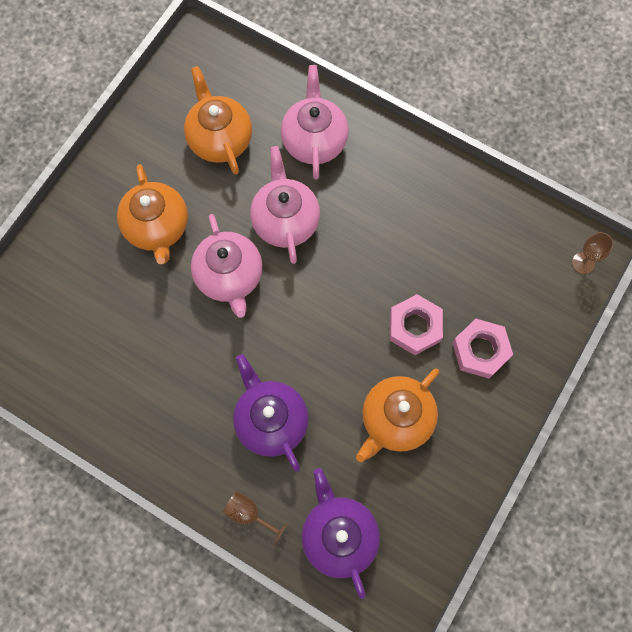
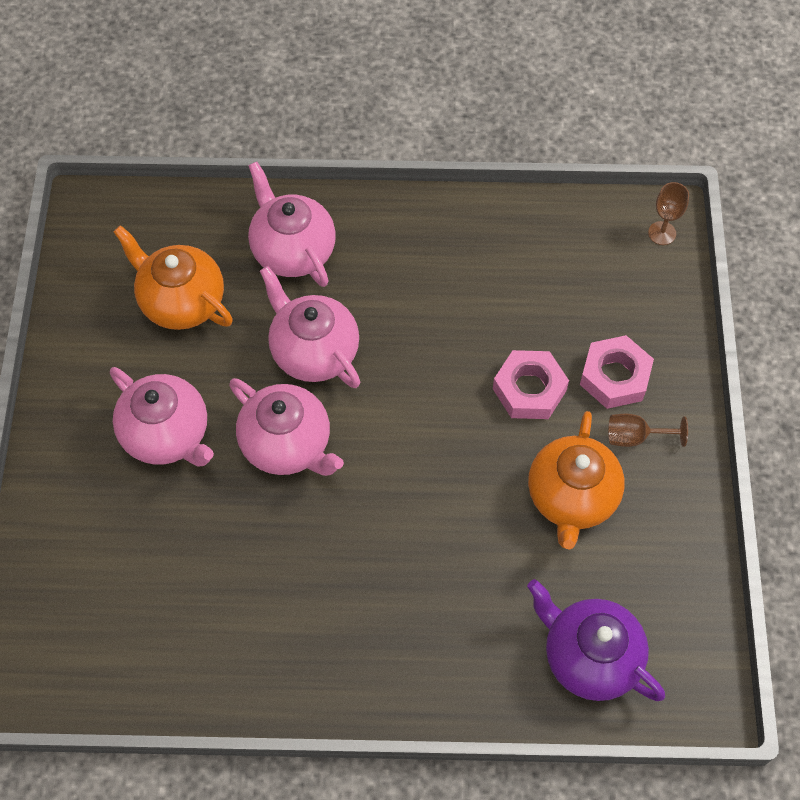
camera: 30 degrees left, 10 degrees down
(157, 228) = (167, 435): orange teapot -> pink teapot
(249, 514) = (474, 692): brown goblet -> brown goblet (634, 437)
(271, 420) = (434, 575): purple teapot -> none

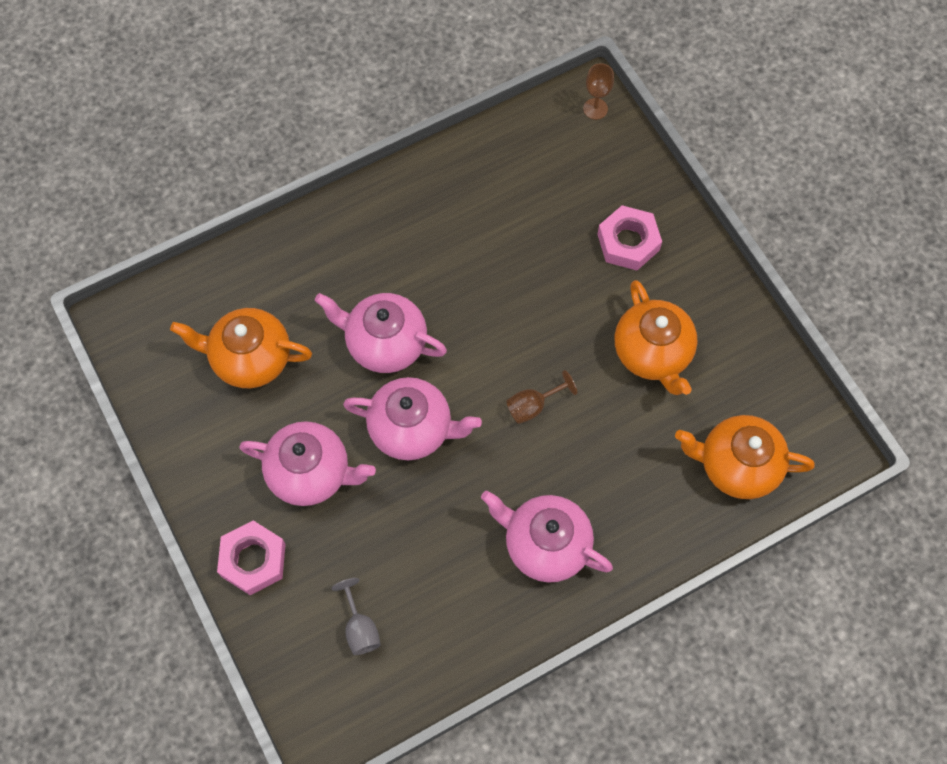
camera: 30 degrees left, 5 degrees up
(117, 605) = (360, 628): none -> grey goblet
(292, 250) = (314, 269): pink teapot -> pink teapot (545, 544)
(529, 389) = (570, 286): pink nut -> pink nut (253, 560)
(589, 656) = (736, 465): purple teapot -> orange teapot
(634, 437) = (670, 281): brown goblet -> brown goblet (533, 406)

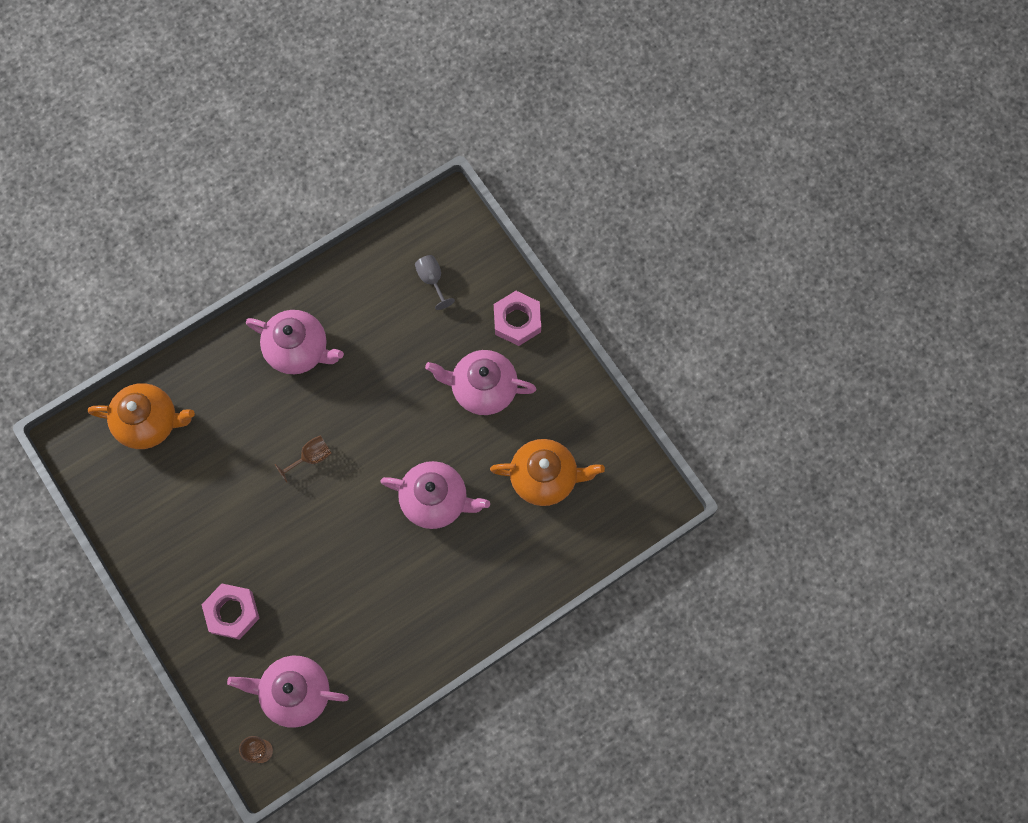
camera: 175 degrees right, 5 degrees up
(412, 429) = (407, 430): pink teapot -> pink teapot (295, 693)
(652, 353) = (213, 511): orange teapot -> none

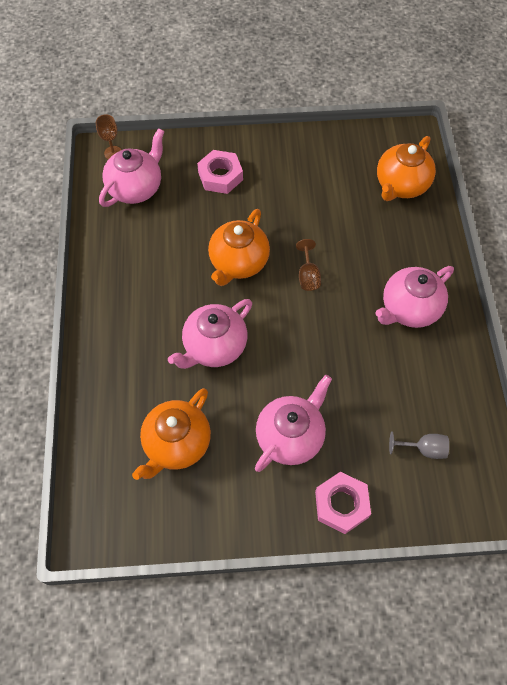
camera: 120 degrees right, 10 degrees down
(332, 531) = (238, 263): none -> orange teapot

